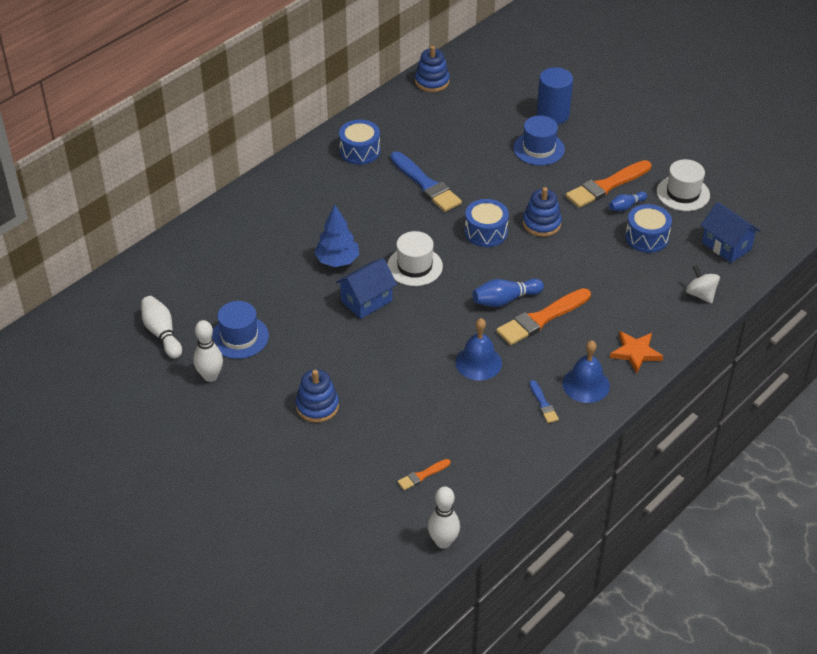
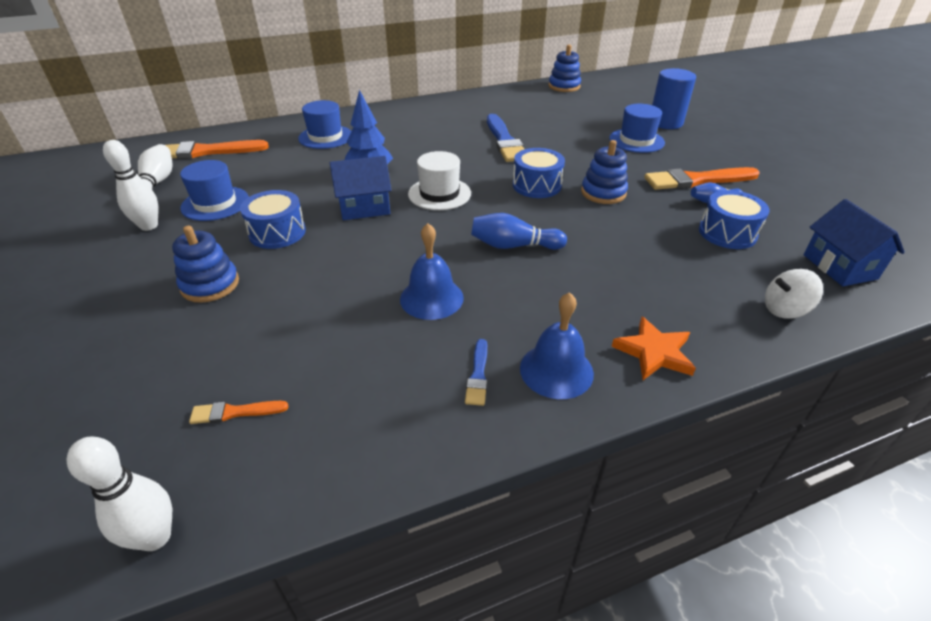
camera: 25 degrees right, 5 degrees down
(257, 229) = (325, 137): none -> blue hat
(360, 151) = (464, 111): blue drum -> blue drum (277, 232)
(541, 318) = (544, 275): orange brush -> orange brush (207, 152)
(683, 193) = (791, 205): white hat -> none
(700, 294) = (784, 310): white spinning top -> white spinning top turned 90 degrees counterclockwise

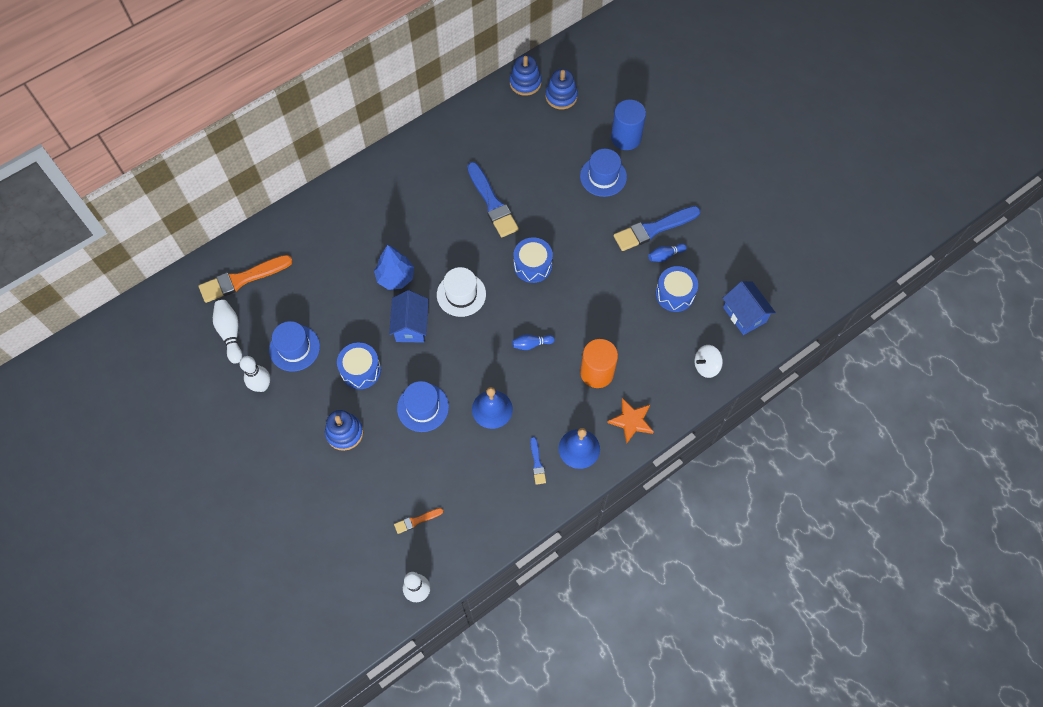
camera: 15 degrees left, 25 degrees up
(325, 137) = (334, 231): blue hat -> blue hat (423, 407)
(364, 208) = (411, 326): blue house -> blue house turned 60 degrees counterclockwise
(513, 246) = (531, 344): blue bowling pin -> blue bowling pin, size x0.64
(603, 193) = (584, 263): blue stacking toy -> blue stacking toy (561, 96)
(603, 288) = (597, 373): none -> orange cylinder
(697, 180) = (653, 229): orange brush -> blue brush

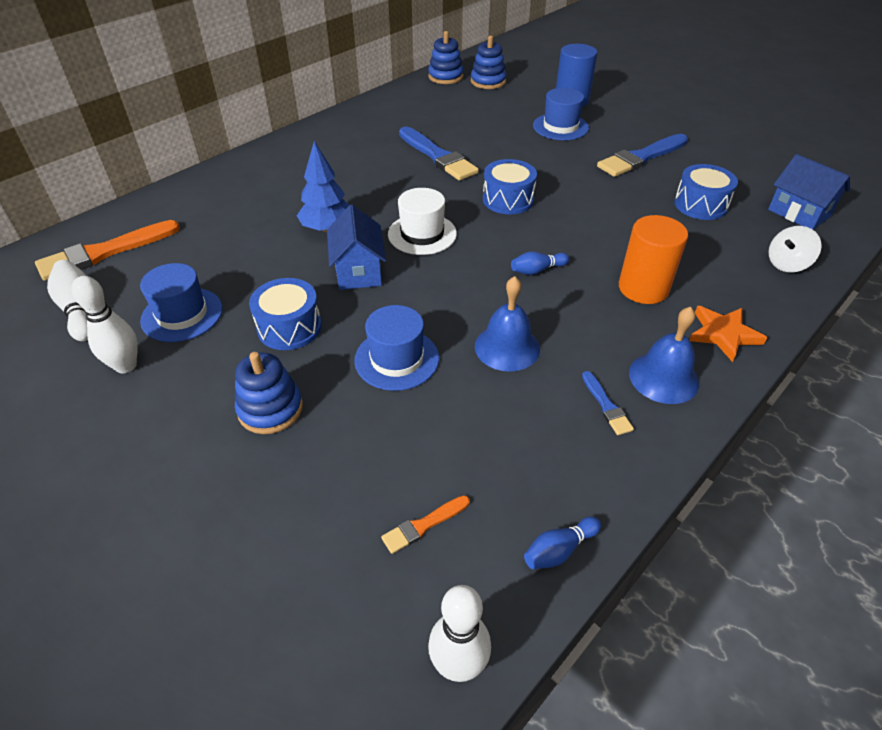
camera: 10 degrees left, 20 degrees down
(665, 255) = (668, 176): blue bowling pin -> blue bowling pin (559, 550)

